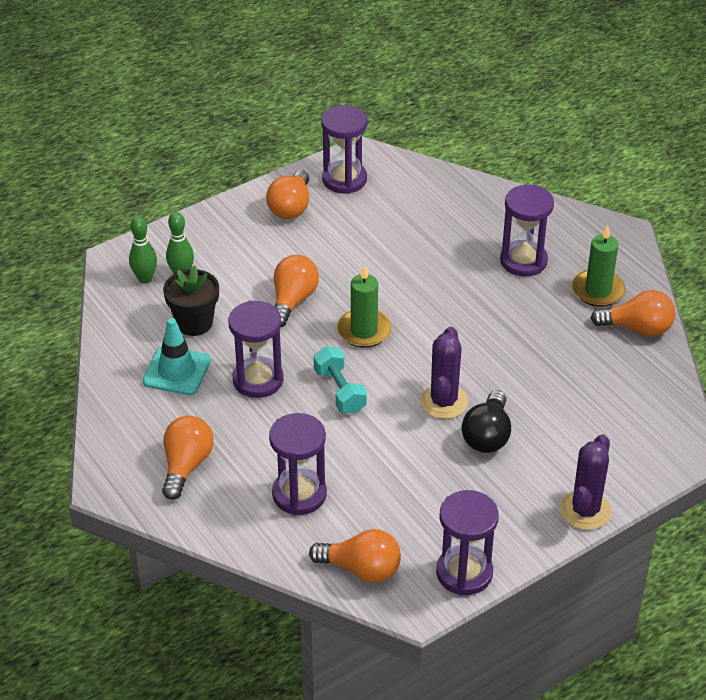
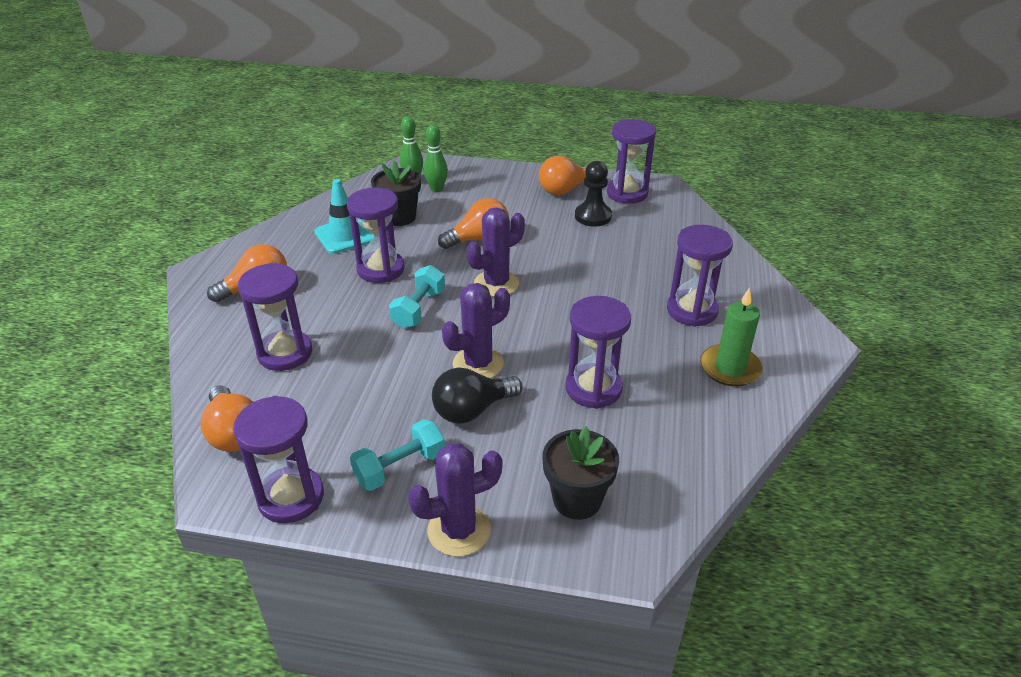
camera: 45 degrees right, 5 degrees down
(349, 220) = (593, 216): none -> black pawn
(364, 331) = (496, 283): green candle -> purple cactus
(499, 504) = (400, 467): none -> turquoise dumbbell
(538, 365) = (593, 388): none -> purple hourglass
(621, 442) = (577, 500): none -> black flower pot
(637, 328) = (728, 419): orange light bulb -> none

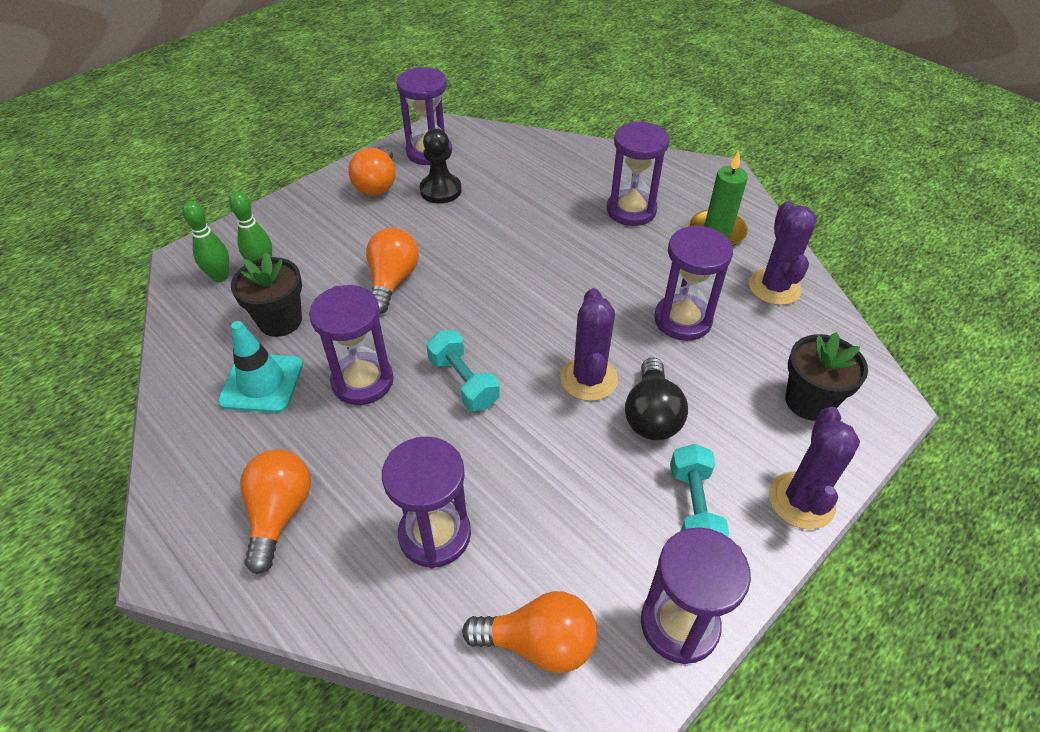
camera: 55 degrees left, 10 degrees up
(496, 283) = (478, 305): purple cactus -> purple cactus (774, 287)

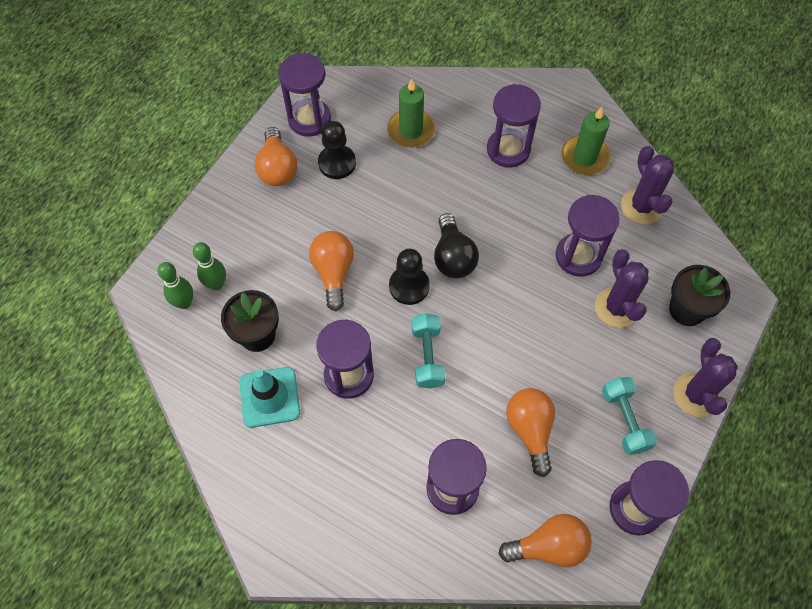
camera: 15 degrees left, 15 degrees up
(279, 514) = (334, 502): orange light bulb -> orange light bulb (530, 430)
(463, 382) = (427, 356): turquoise dumbbell -> turquoise dumbbell turned 45 degrees clockwise
(471, 310) = (409, 286): none -> black pawn
(530, 177) = (411, 130): none -> green candle
(588, 378) = (521, 329): purple cactus -> purple cactus (616, 308)
(651, 415) = (576, 350): black light bulb -> black light bulb (453, 257)

